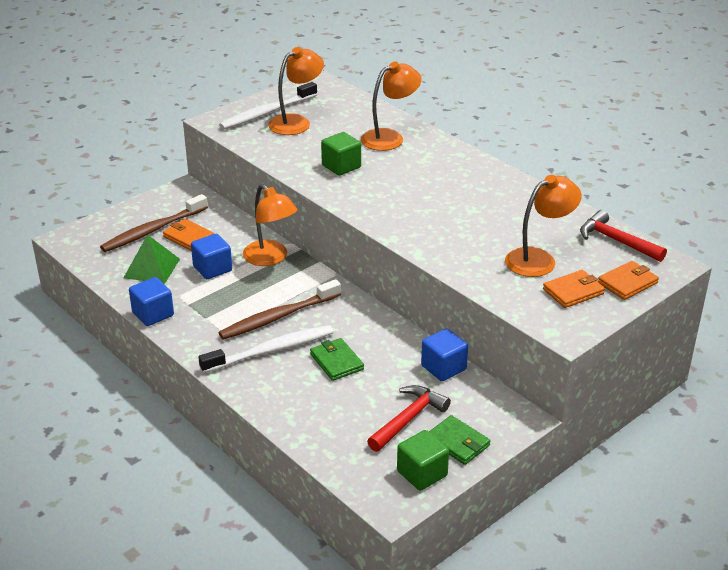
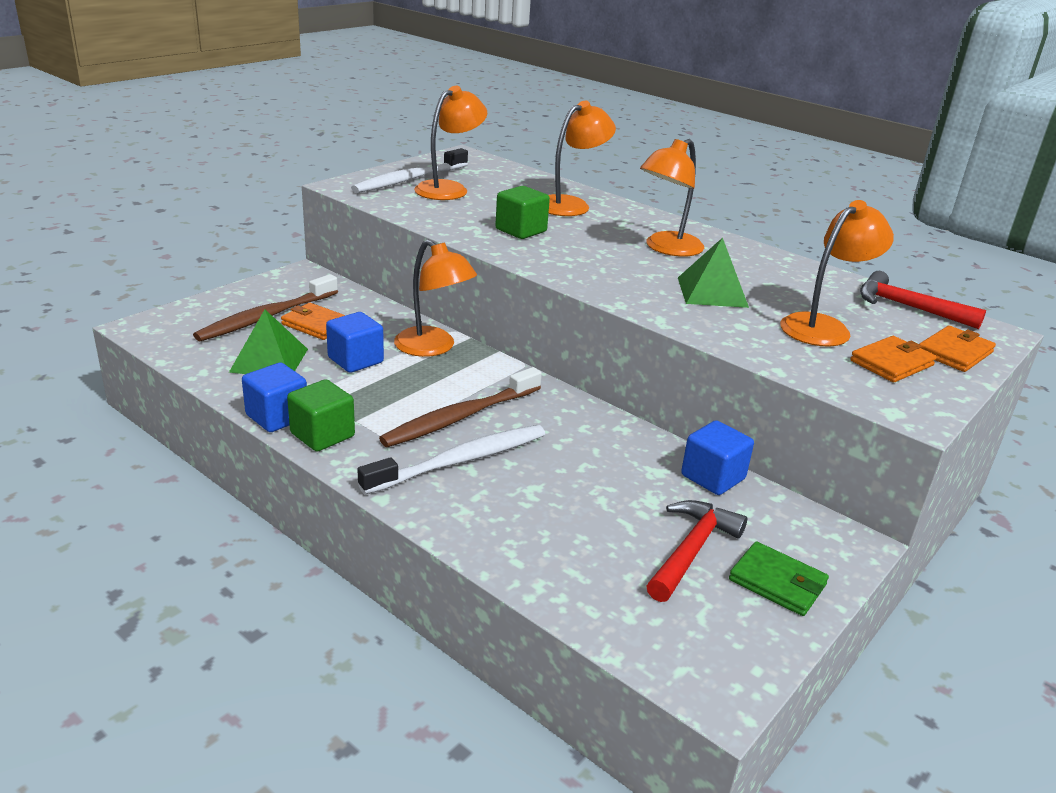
camera: 10 degrees left, 5 degrees down
(336, 362) = (559, 473): green wallet -> none
(422, 473) = (744, 634): green cube -> green cube (322, 435)
(450, 184) = (667, 249): none -> orange lamp
(468, 226) = (712, 292): none -> green pyramid

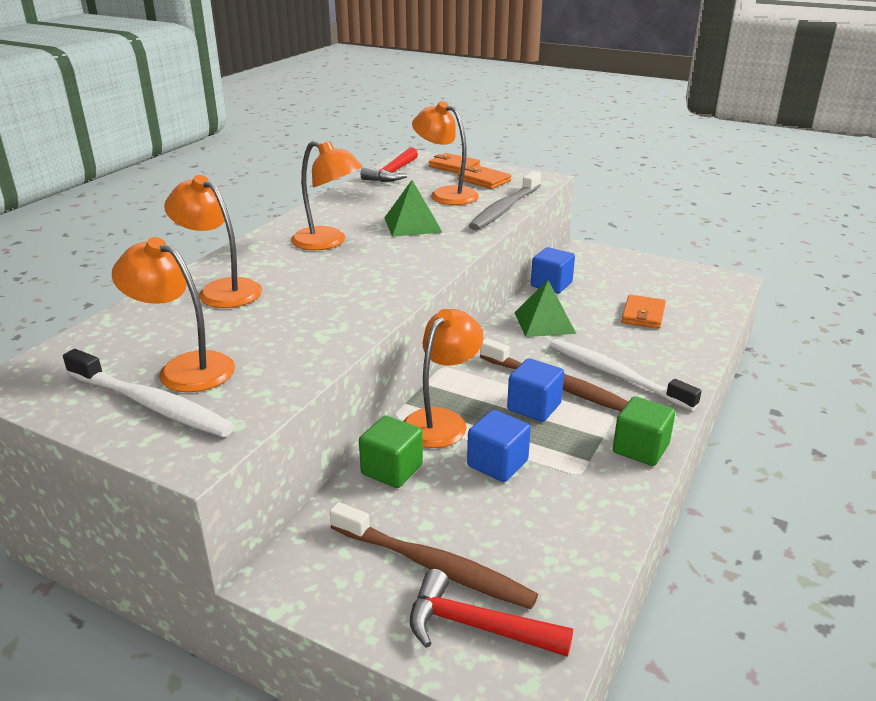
camera: 100 degrees left, 0 degrees up
(269, 360) = (537, 526): green pyramid -> green pyramid (544, 322)
(277, 417) = (636, 484): blue cube -> blue cube (534, 407)
(316, 325) = (432, 515): orange wallet -> orange wallet (643, 314)
(521, 230) = (316, 307): green cube -> green cube (392, 469)
(691, 550) = (632, 289): red hammer -> red hammer (477, 626)
(767, 355) = (505, 209): none -> grey toothbrush
(777, 582) = (636, 267): green wallet -> none

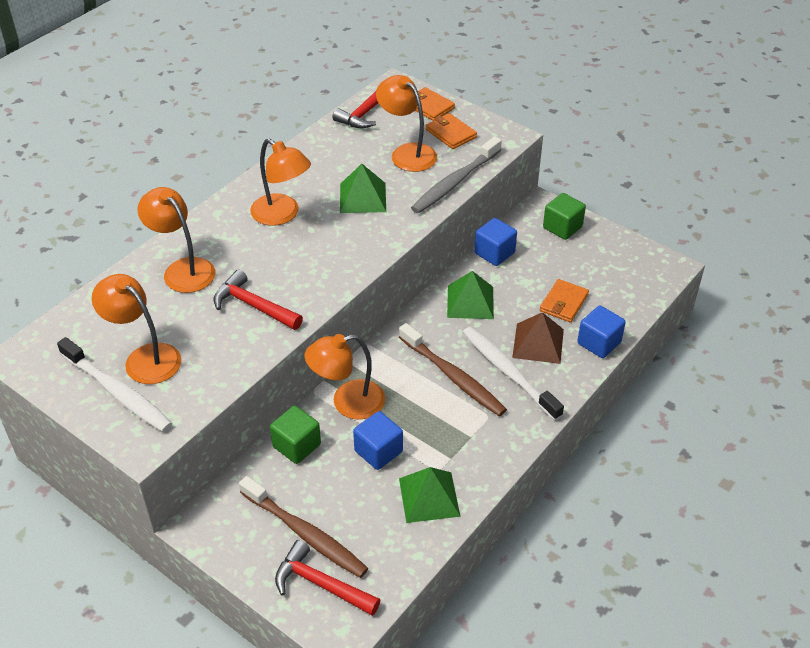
camera: 10 degrees right, 15 degrees up
(316, 311) = (254, 306): none -> red hammer
(441, 421) = (347, 402): orange lamp -> orange lamp turned 150 degrees counterclockwise
(534, 407) = (426, 398): blue cube -> blue cube (599, 343)
(581, 503) = (429, 497): none -> green pyramid
(634, 348) = (538, 343): none -> brown pyramid
(640, 449) = (495, 453): green cube -> green cube (562, 227)

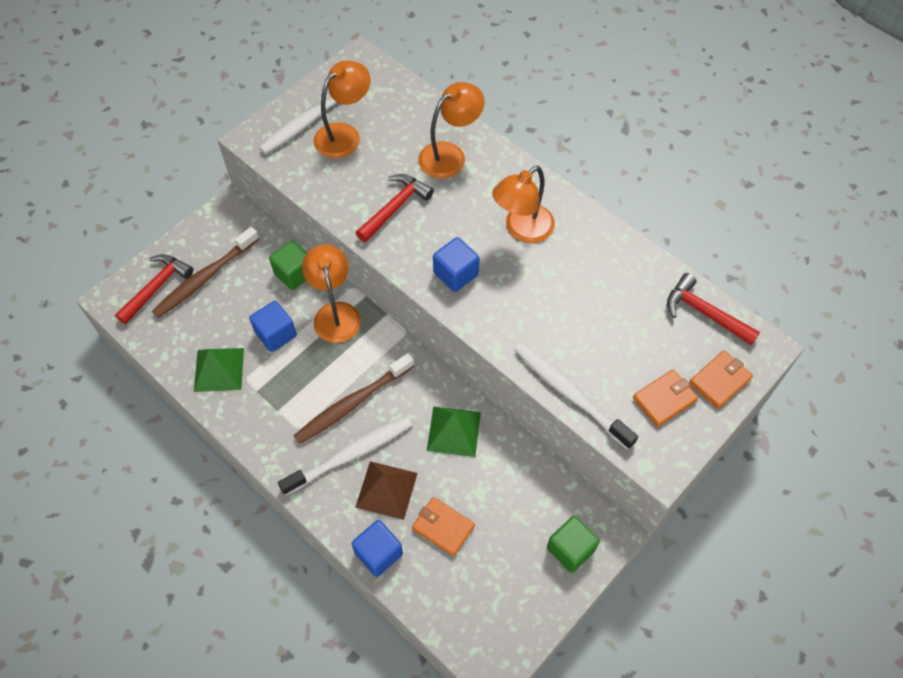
camera: 95 degrees right, 15 degrees up
(362, 197) = (546, 301): green pyramid -> none
(407, 153) = (625, 349): orange lamp -> none
(455, 182) = (570, 393): grey toothbrush -> white toothbrush
(494, 253) = (528, 465): blue cube -> blue cube (455, 274)

